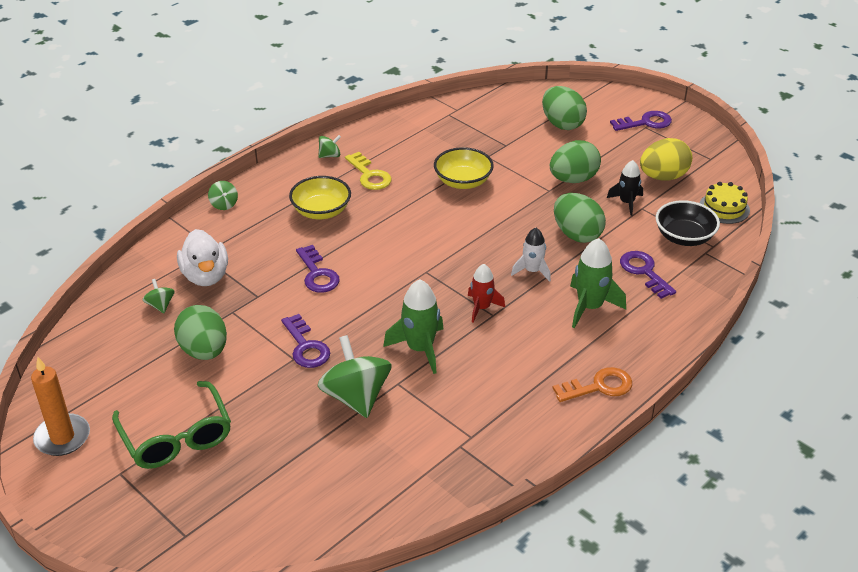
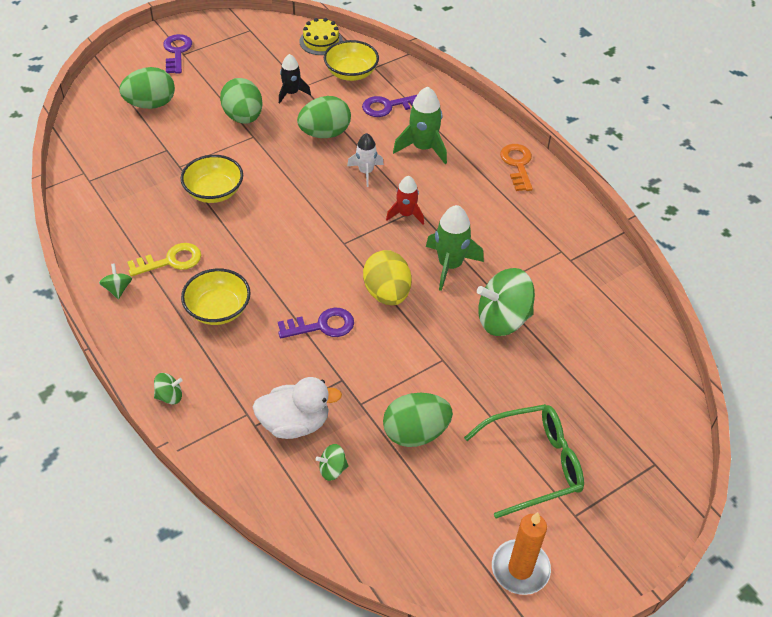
camera: 80 degrees left, 10 degrees up
(306, 347) = (428, 348): purple key -> none
(663, 177) = (264, 63): yellow egg -> yellow egg (387, 293)
(684, 237) = (351, 73): black bowl -> yellow bowl

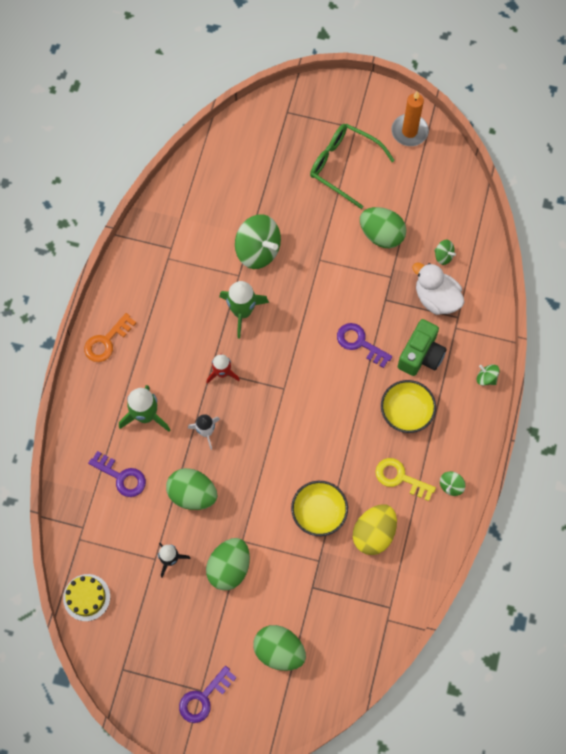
camera: 130 degrees left, 20 degrees up
(254, 363) = (421, 355): none -> green camera
(351, 73) = (106, 538): yellow bowl -> none
(387, 293) = (300, 328): yellow egg -> yellow egg (374, 533)

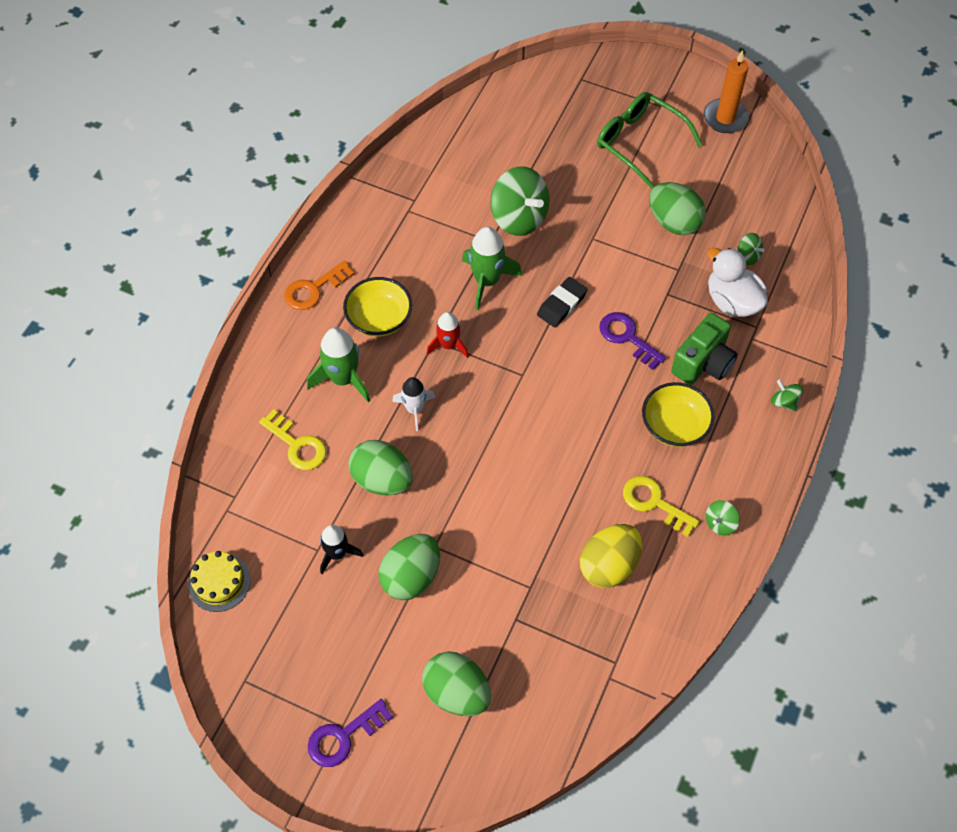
camera: 10 degrees right, 10 degrees down
(122, 477) = (297, 445): purple key -> yellow key
(304, 323) = (561, 305): none -> black eraser
(319, 512) = (541, 528): yellow bowl -> yellow bowl (379, 318)

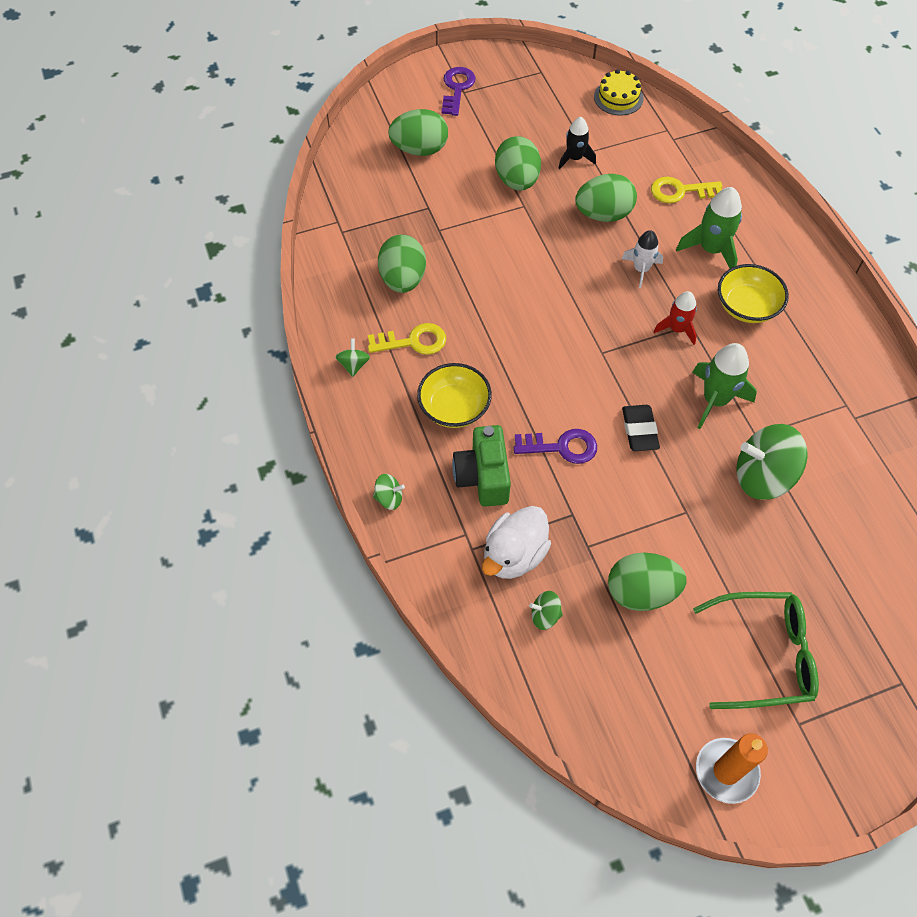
camera: 135 degrees right, 0 degrees up
(313, 289) = (816, 288): orange key -> none
(608, 565) = (403, 279): yellow egg -> green egg
(732, 301) = (514, 555): white duck -> white duck turned 120 degrees clockwise

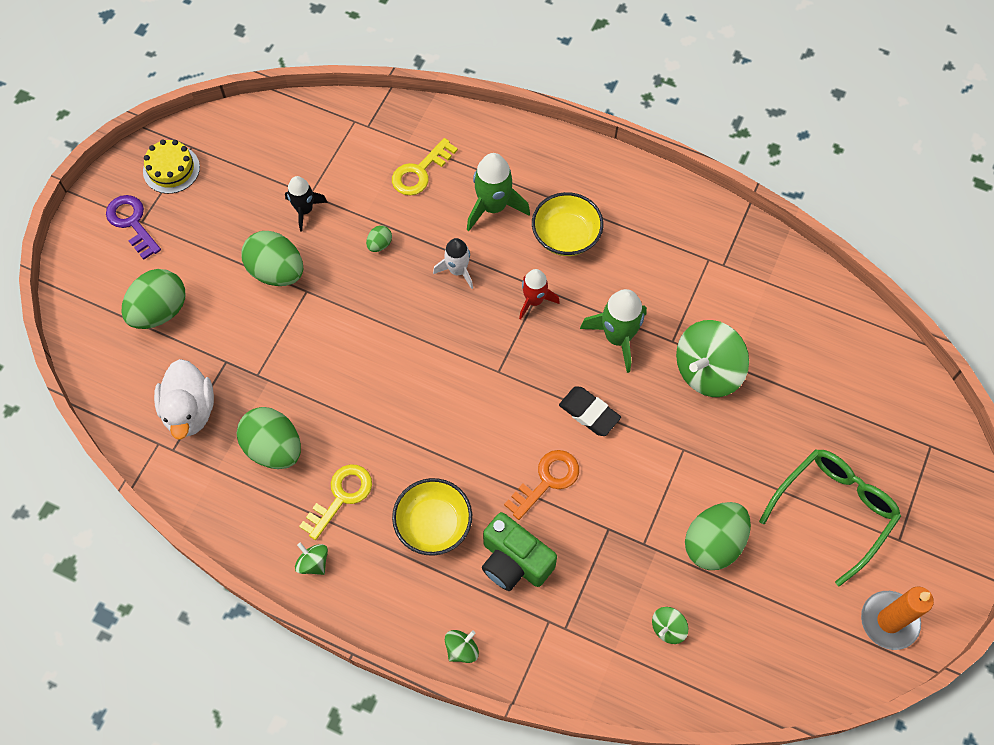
camera: 45 degrees left, 5 degrees up
(514, 555) = (600, 602): white duck -> white duck (190, 410)
(562, 447) = (547, 480): purple key -> orange key
(603, 214) = (379, 244): green egg -> green egg, size x0.45
(618, 97) = (284, 121): yellow cake -> yellow cake (171, 169)

